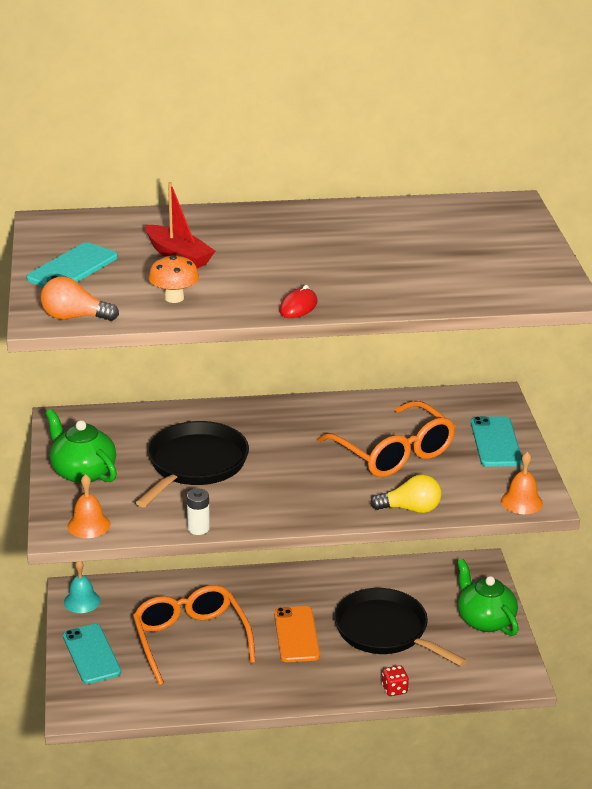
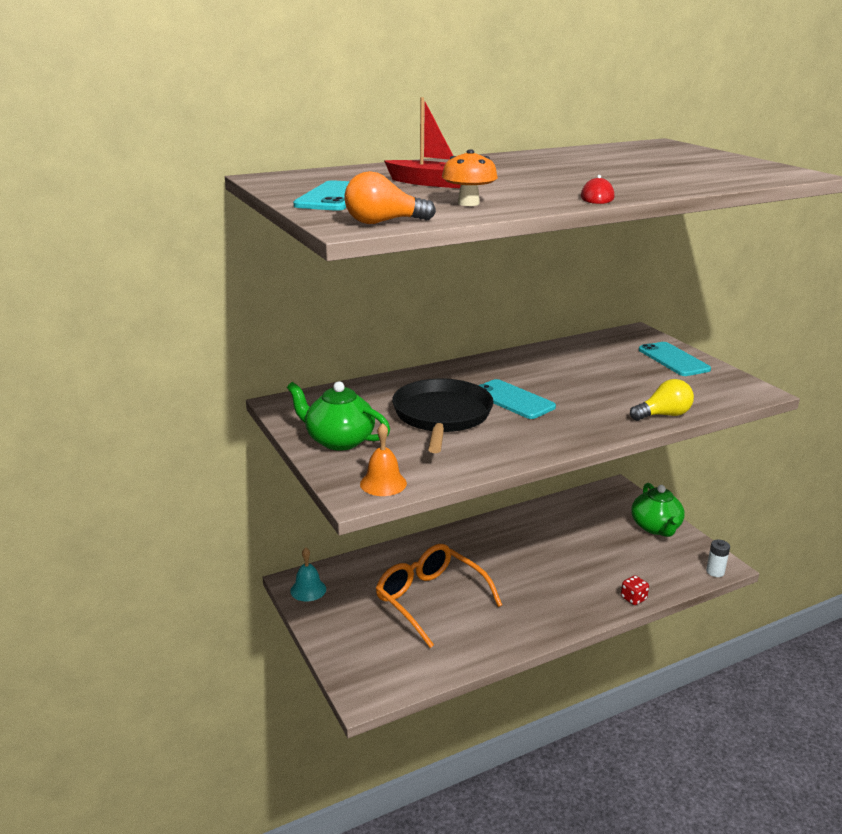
camera: 20 degrees left, 5 degrees down
(91, 654) = (346, 635): turquoise phone -> turquoise phone (512, 400)
(198, 528) = (494, 465): white battery -> white battery (715, 572)
(296, 634) = (518, 573): orange phone -> none
(385, 631) = (587, 553): black pan -> none
(394, 453) = (604, 379): orange glasses -> none
(485, 620) = (655, 527): green teapot -> green teapot turned 135 degrees counterclockwise
(521, 502) = (743, 394): orange bell -> none

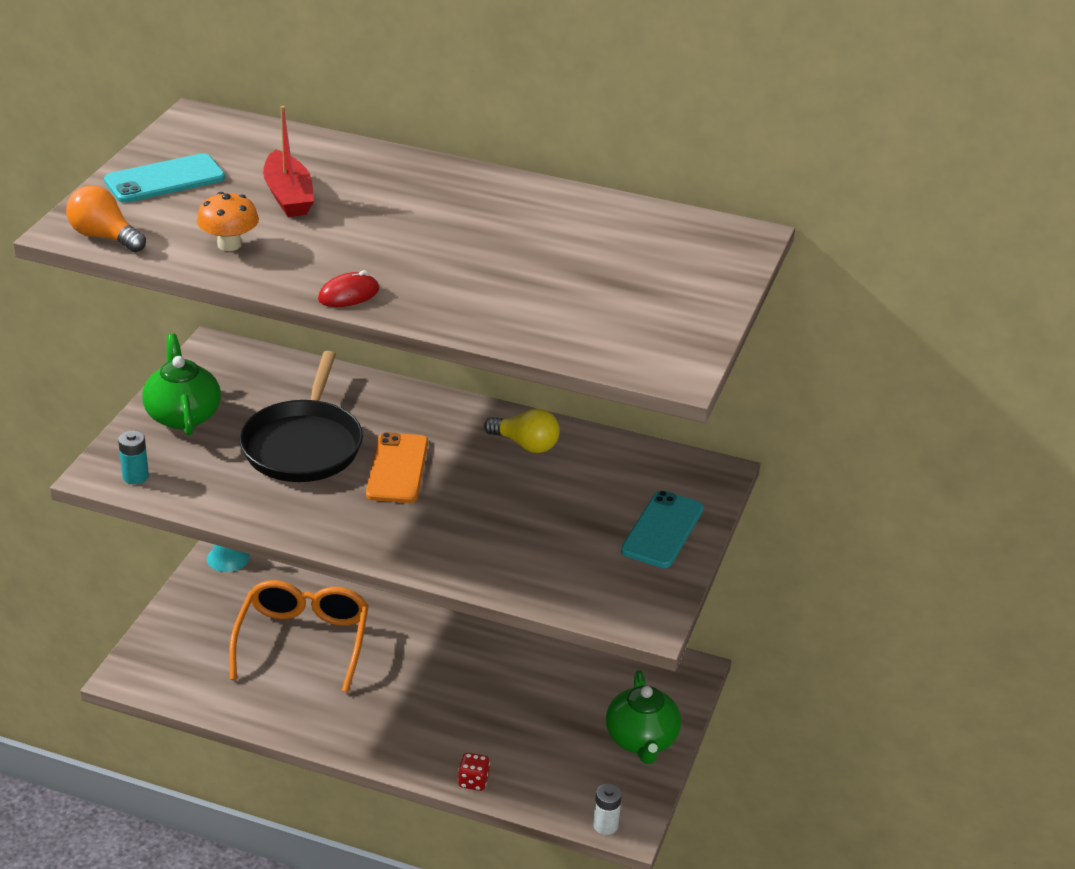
camera: 45 degrees right, 10 degrees up
(383, 483) = (135, 476): orange bell -> turquoise battery
(442, 416) = (303, 445): black pan -> black pan turned 135 degrees clockwise
(512, 400) = (397, 468): turquoise phone -> orange phone
(655, 527) = (641, 740): green teapot -> green teapot turned 45 degrees counterclockwise
(663, 415) = (488, 577): yellow light bulb -> yellow light bulb (525, 444)

